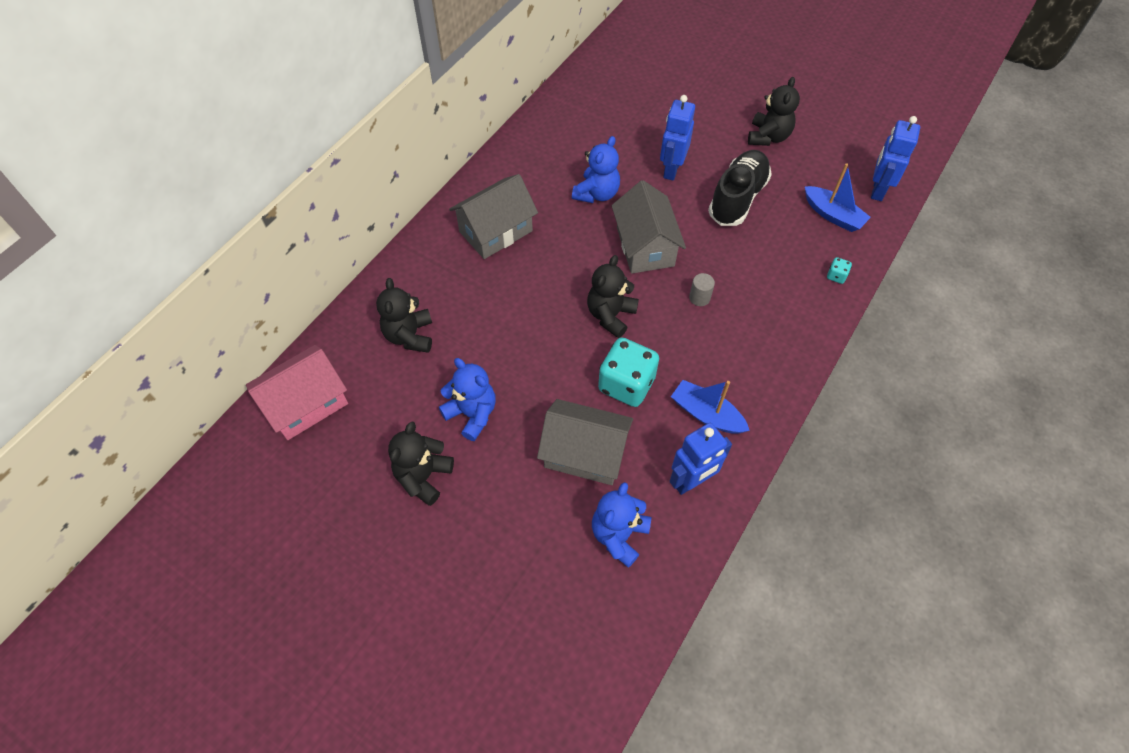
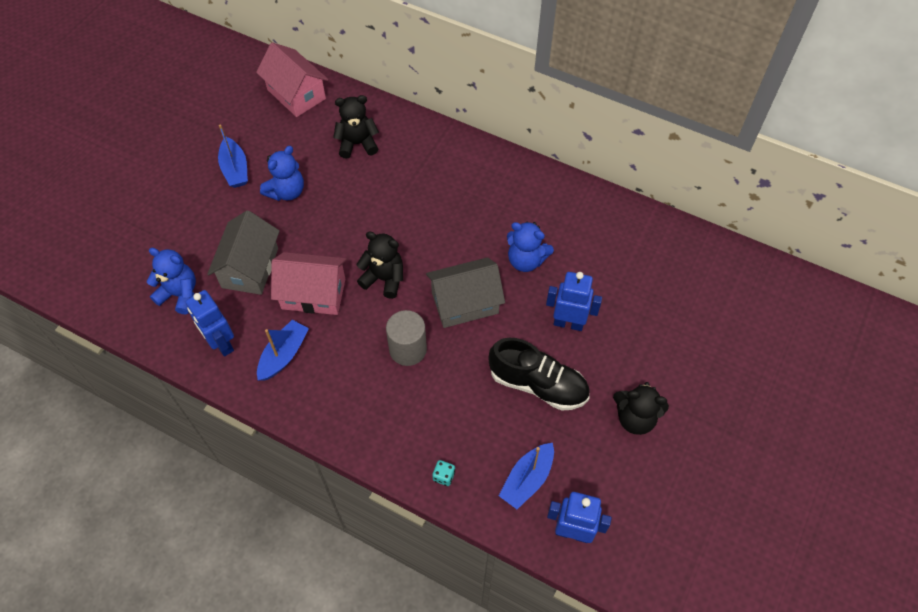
camera: 85 degrees right, 0 degrees up
(423, 476) = (235, 169): black teddy bear -> blue boat
(496, 231) = (470, 187): grey house -> none
(626, 384) = (313, 294): turquoise dice -> pink house
(699, 298) = (408, 349): grey cylinder -> grey cylinder, size x1.87

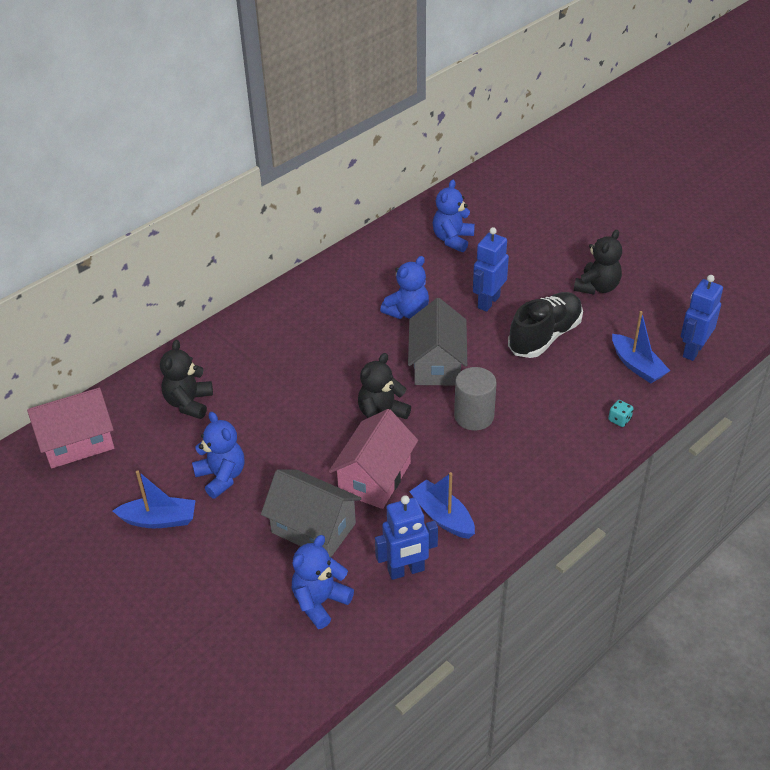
camera: 70 degrees left, 15 degrees down
(649, 269) = (452, 239): none -> blue teddy bear

